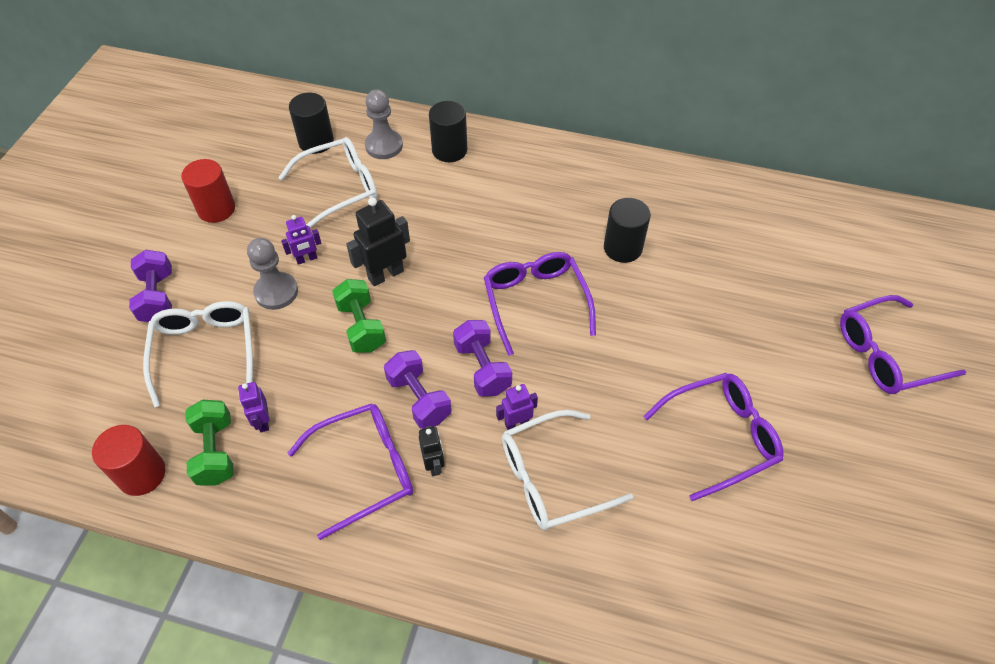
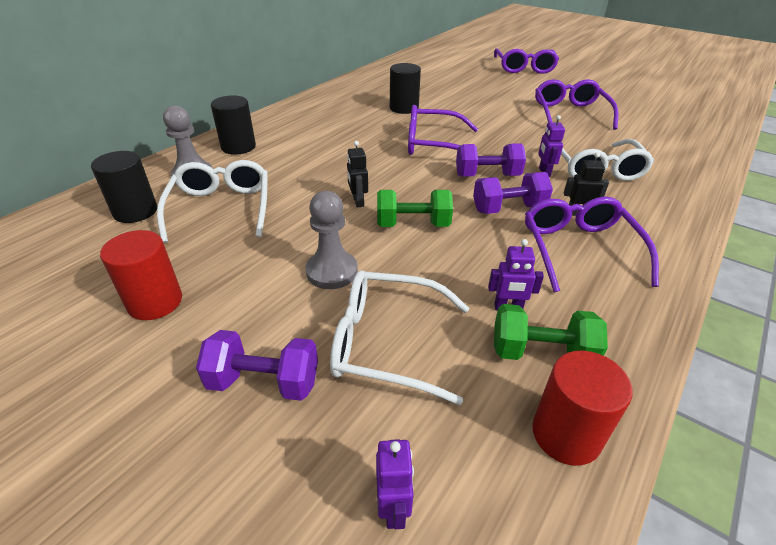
camera: 70 degrees left, 15 degrees down
(306, 259) = (300, 244): purple robot -> purple robot (393, 508)
(385, 274) = (358, 201): black robot -> black robot, size x0.59

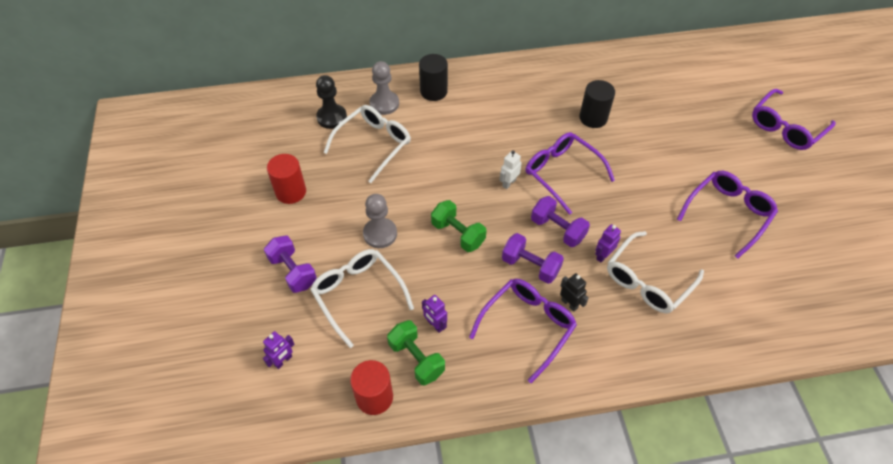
camera: 45 degrees right, 15 degrees up
(135, 211) = (332, 117): black cylinder -> black pawn
(358, 201) = (449, 192): black robot -> none
(401, 169) = (509, 183): none -> white robot

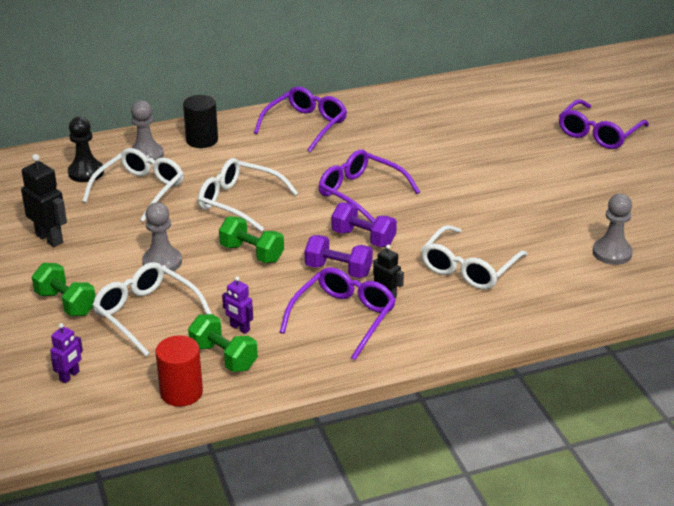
camera: 10 degrees left, 20 degrees down
(291, 192) = (50, 239): red cylinder -> black robot
(293, 271) = (66, 303): purple dumbbell -> green dumbbell
(455, 170) = (239, 202): none -> white glasses
(509, 183) = (302, 206): white robot -> none
(593, 118) = (388, 145): black cylinder -> none
(603, 255) = (417, 253): purple robot -> none
(727, 214) = (546, 207): purple glasses -> purple glasses (305, 126)
(782, 281) = (612, 253): none -> grey pawn

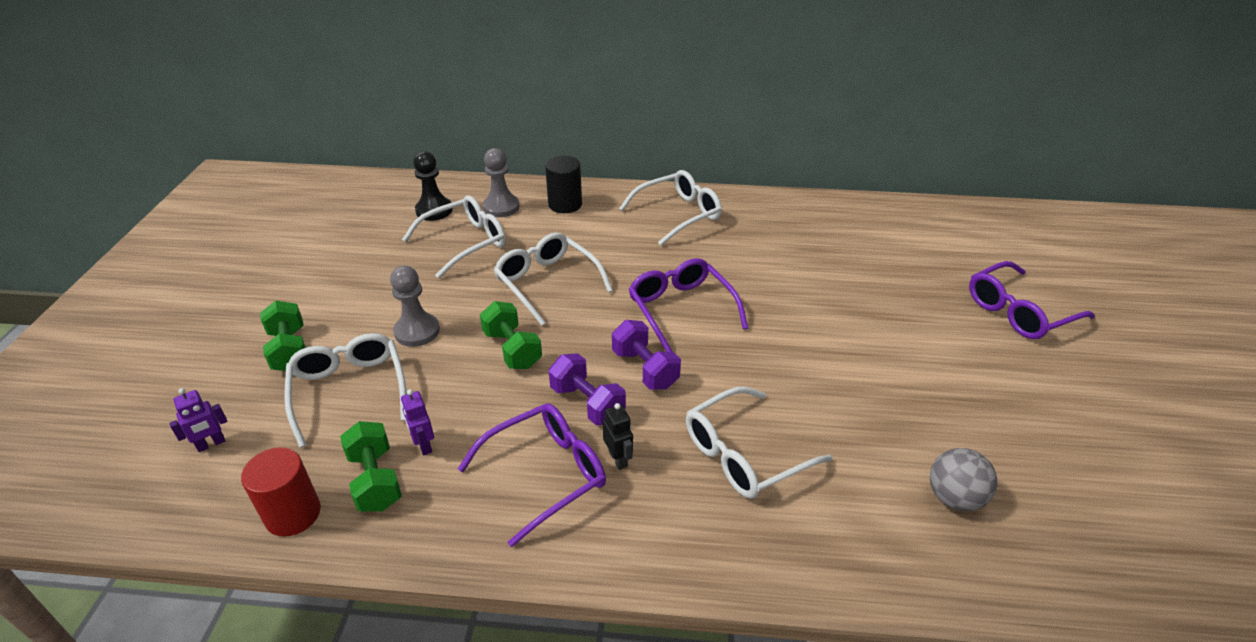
camera: 25 degrees right, 5 degrees up
(50, 239) = (342, 271): black robot -> none
(305, 126) = (677, 214): purple glasses -> white glasses
(612, 253) = (954, 498): grey pawn -> grey ball

